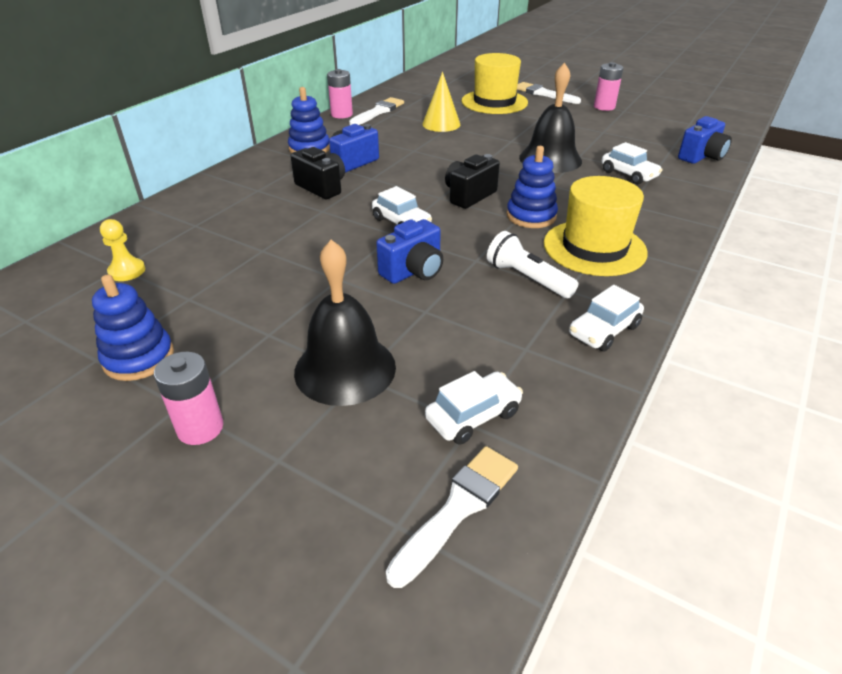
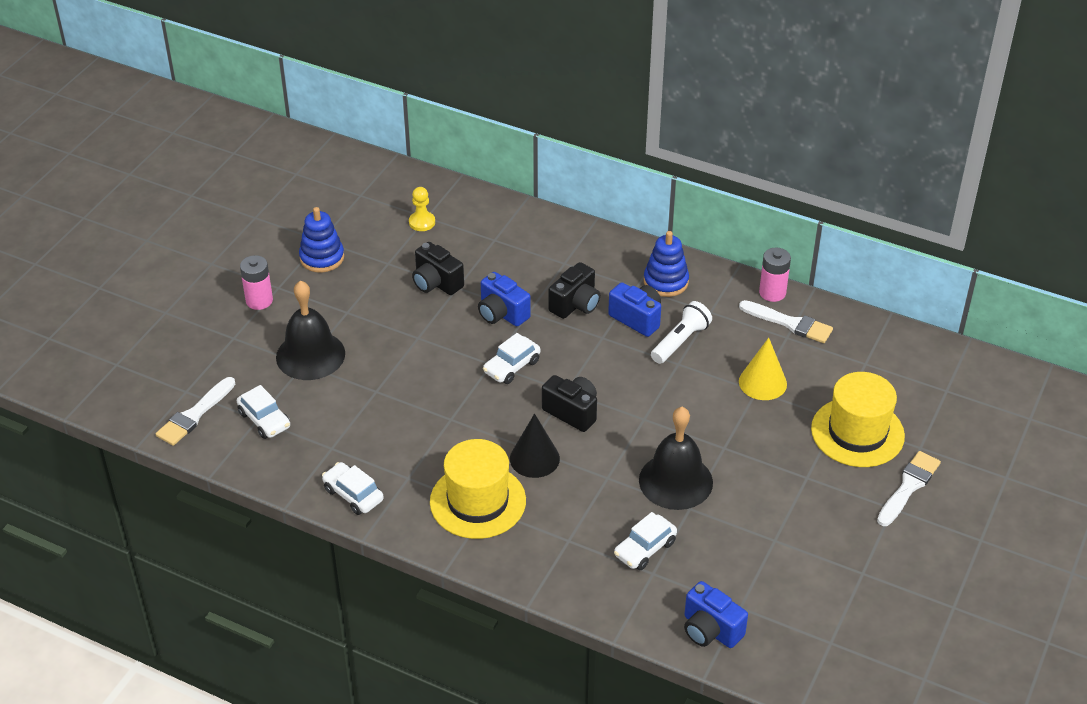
camera: 85 degrees right, 5 degrees up
(247, 263) = (436, 283): none -> black camera
(413, 271) = (431, 380): blue camera -> blue camera (502, 314)
(458, 508) = (194, 415): white brush -> white brush turned 90 degrees clockwise
(527, 278) = (423, 452): white flashlight -> white flashlight (680, 341)
(531, 216) = (534, 458): blue stacking toy -> black cone
(604, 107) = (871, 551): pink battery -> none

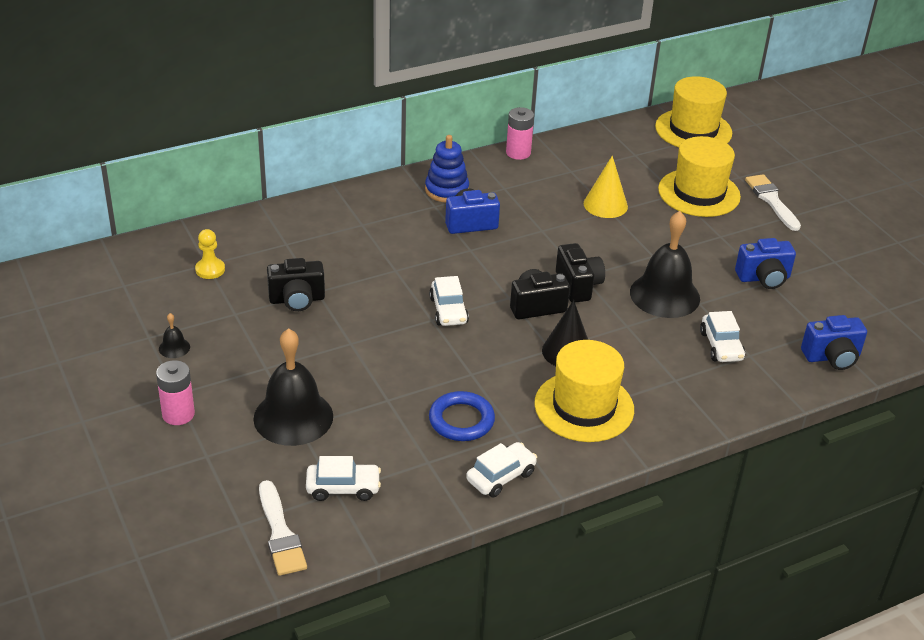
camera: 55 degrees left, 5 degrees down
(322, 258) = (174, 347): blue stacking toy -> black bell
(353, 494) = (501, 476): white car -> white car turned 150 degrees clockwise
(393, 441) = (461, 420): none -> blue ring
(502, 314) = (380, 284): blue camera -> blue camera (763, 278)
(575, 305) = (417, 243): black camera -> black camera (578, 285)
(680, 341) = (520, 217): white flashlight -> none
(789, 323) = (558, 162): white brush -> none
(958, 381) = (693, 130): none -> yellow hat

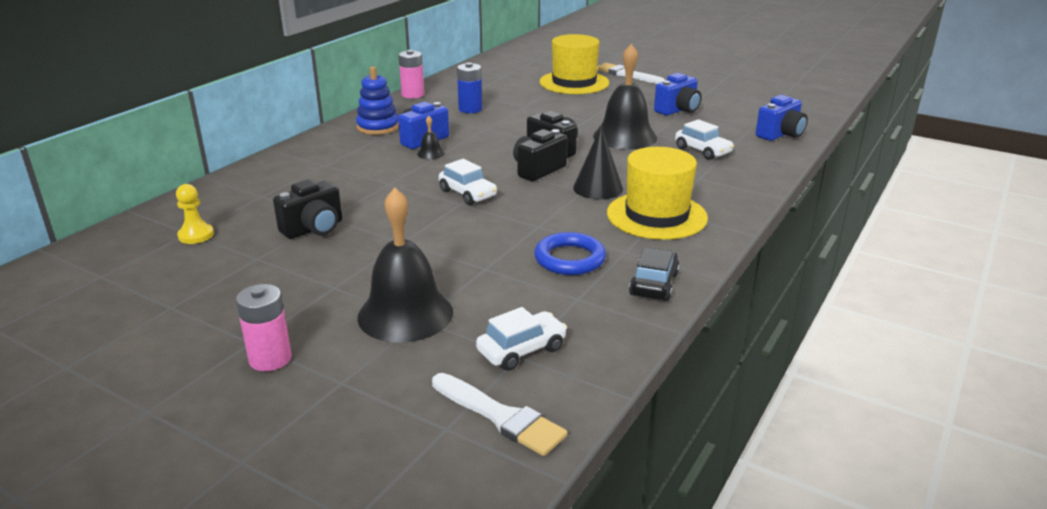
camera: 30 degrees left, 10 degrees down
(174, 347) = (211, 305): black bell -> black bell (431, 153)
(501, 476) = (654, 284): white car -> black car
(553, 196) = (470, 109): none -> blue battery
(605, 205) = (516, 104): yellow cone -> none
(693, 130) = (528, 56): yellow hat -> none

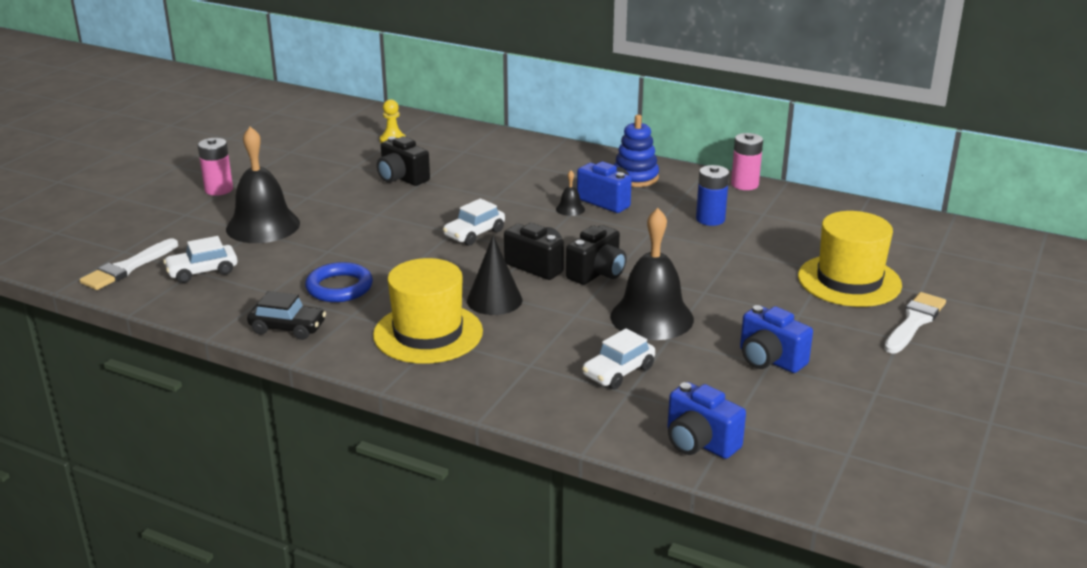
camera: 85 degrees right, 0 degrees up
(521, 350) = (202, 271): white car -> white car turned 105 degrees clockwise

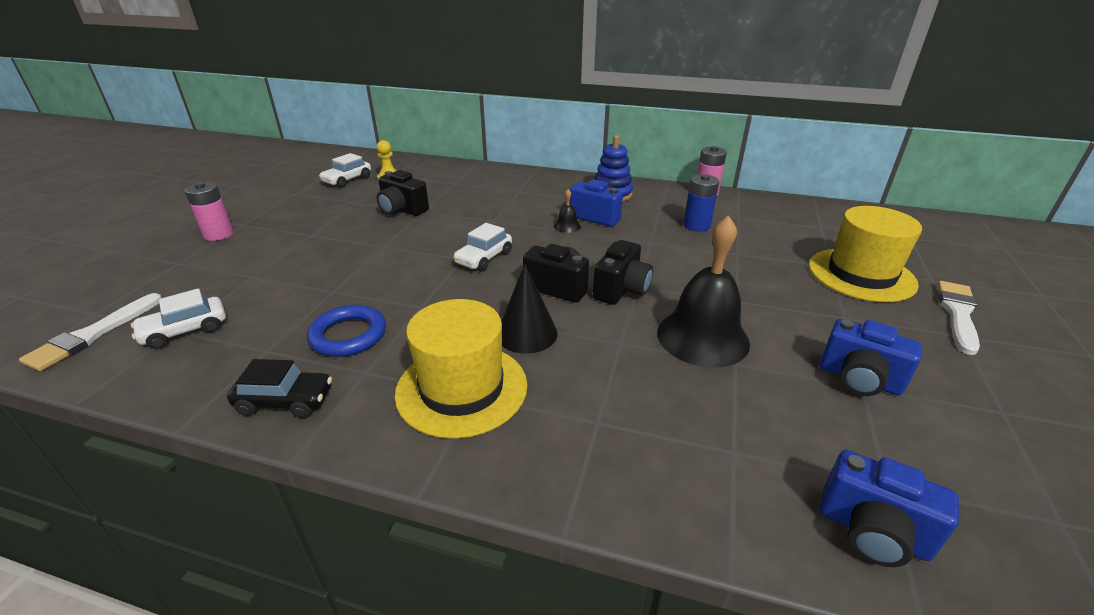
camera: 10 degrees left, 5 degrees up
(263, 226) = (262, 269): black bell -> none
(618, 372) = (706, 419): white car -> white car (347, 180)

